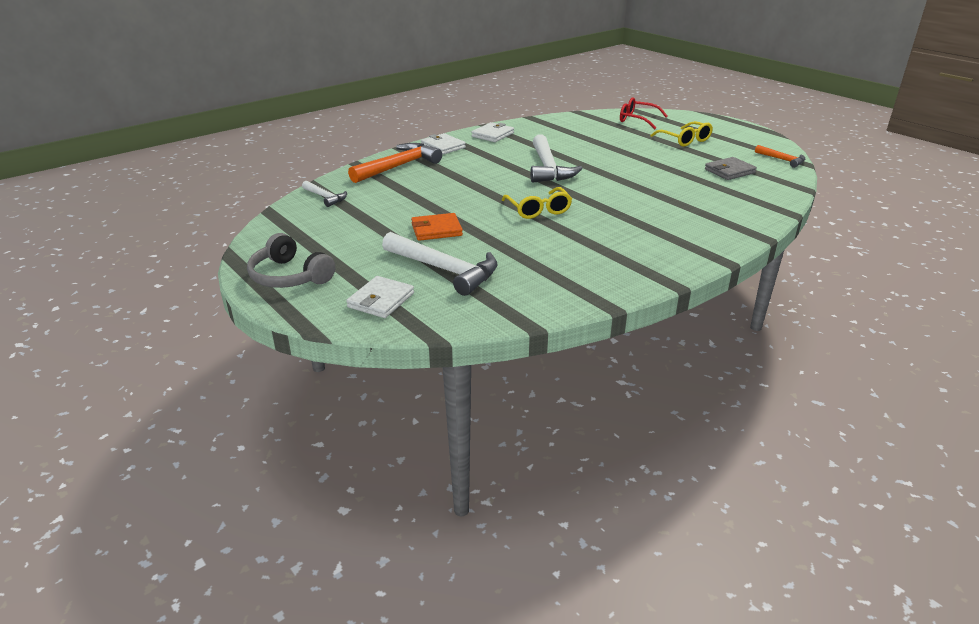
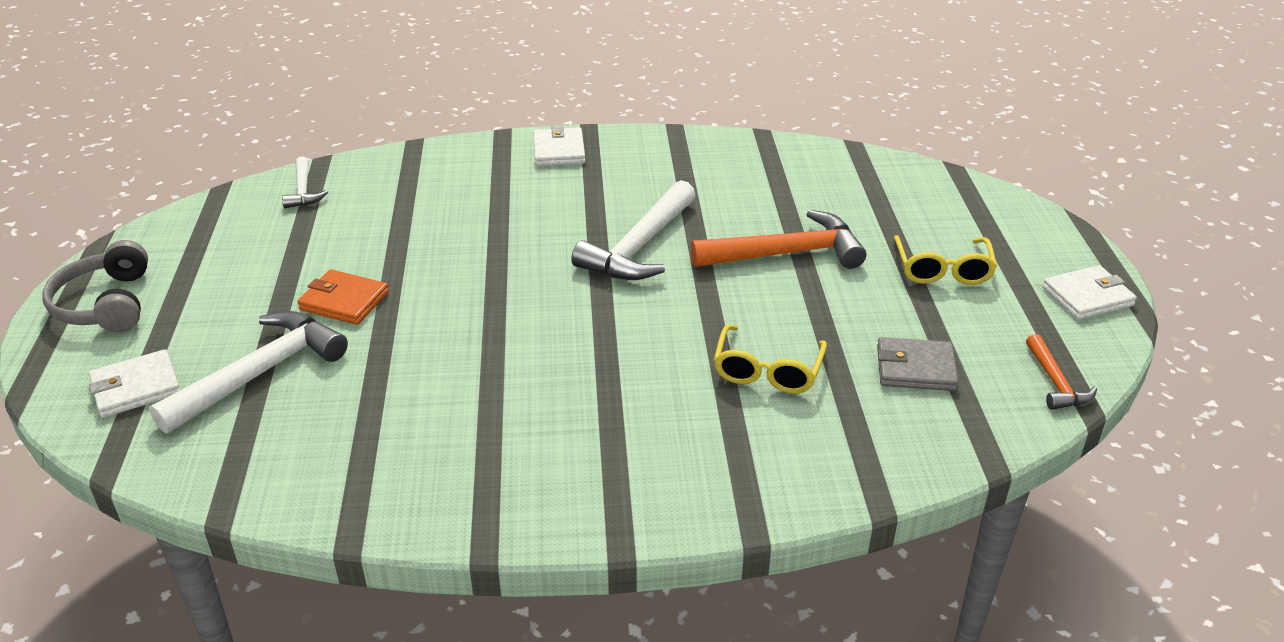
camera: 35 degrees right, 5 degrees up
(398, 166) = (454, 168): orange hammer -> orange hammer (786, 254)
(444, 270) = (260, 374): white hammer -> white hammer turned 120 degrees counterclockwise
(493, 135) = (657, 151): white wallet -> white wallet (1087, 297)
(538, 210) = (512, 322): yellow glasses -> yellow glasses (767, 371)
(637, 120) = (927, 196): red glasses -> none

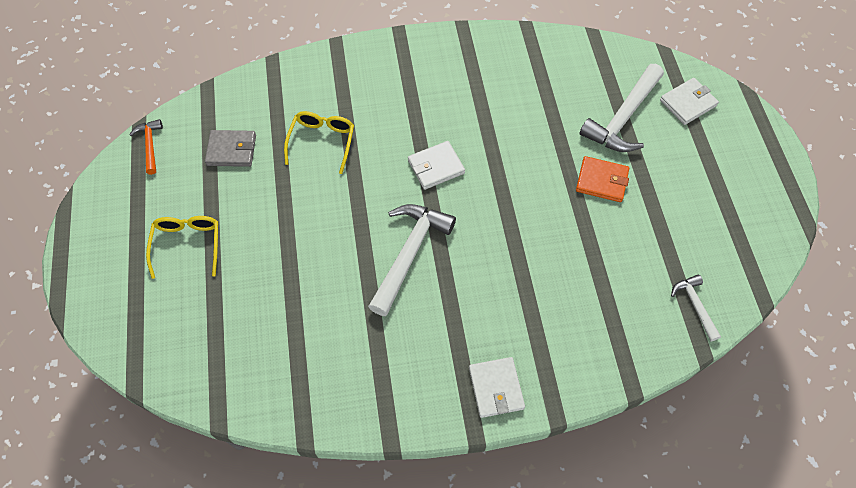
camera: 175 degrees right, 25 degrees up
(106, 304) = (756, 166): grey headphones -> none
(786, 254) = (300, 254): orange hammer -> none
(1087, 297) = (95, 223): white wallet -> white wallet (436, 167)

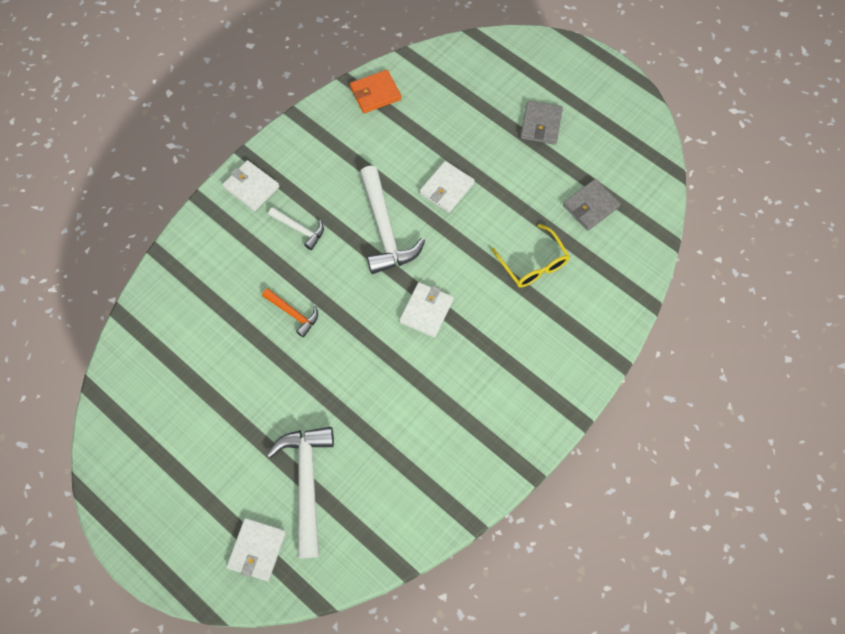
camera: 140 degrees right, 5 degrees up
(150, 145) = (651, 165): orange hammer -> orange hammer (293, 314)
(187, 245) = (541, 124): yellow glasses -> grey wallet
(324, 250) = (446, 188): none -> white wallet
(601, 181) = (283, 401): orange wallet -> orange wallet (375, 93)
(695, 305) = (144, 346): white hammer -> white hammer (299, 229)

